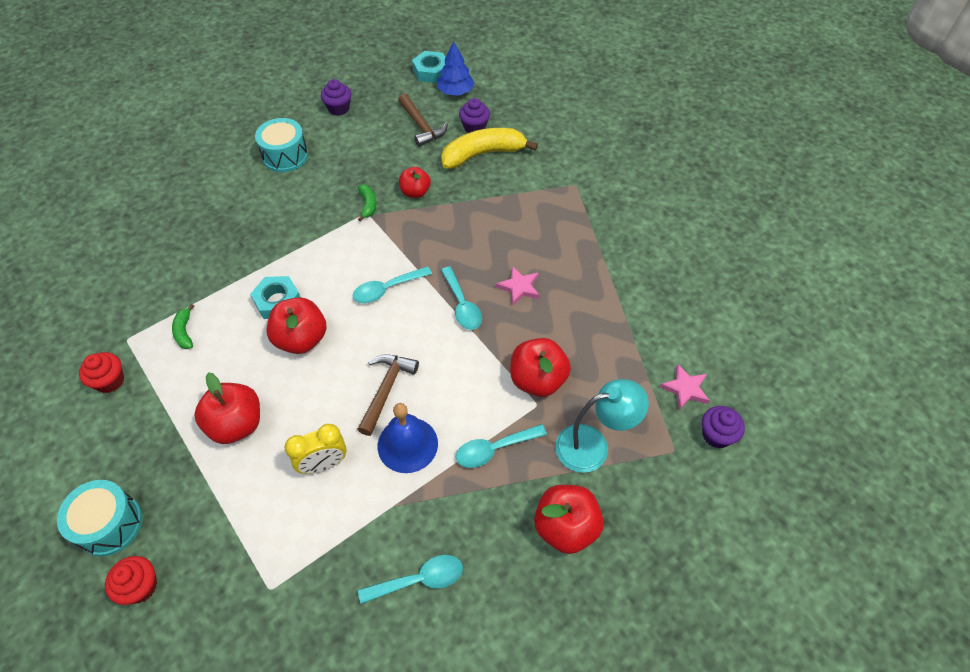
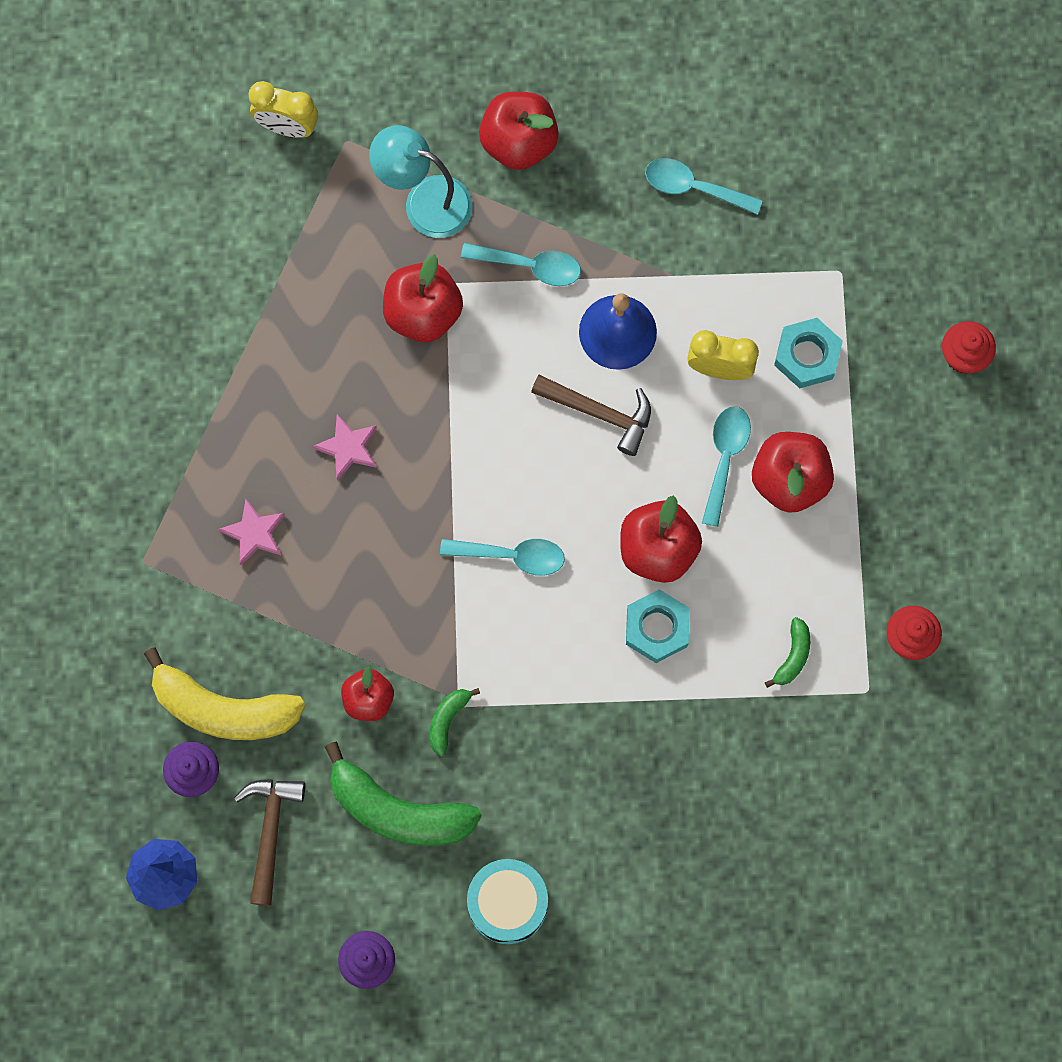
camera: 145 degrees left, 20 degrees up
(110, 524) = (971, 444): turquoise drum -> none
(366, 161) = (398, 810): none -> green banana
(386, 390) = (599, 413): brown hammer -> brown hammer turned 120 degrees counterclockwise
(431, 71) = (167, 954): turquoise nut -> turquoise nut (807, 356)
(462, 305) = (436, 469): turquoise spoon -> turquoise spoon (725, 458)
(685, 389) = (271, 194): pink star -> pink star (254, 533)
(716, 435) = (287, 127): purple cupcake -> yellow clock

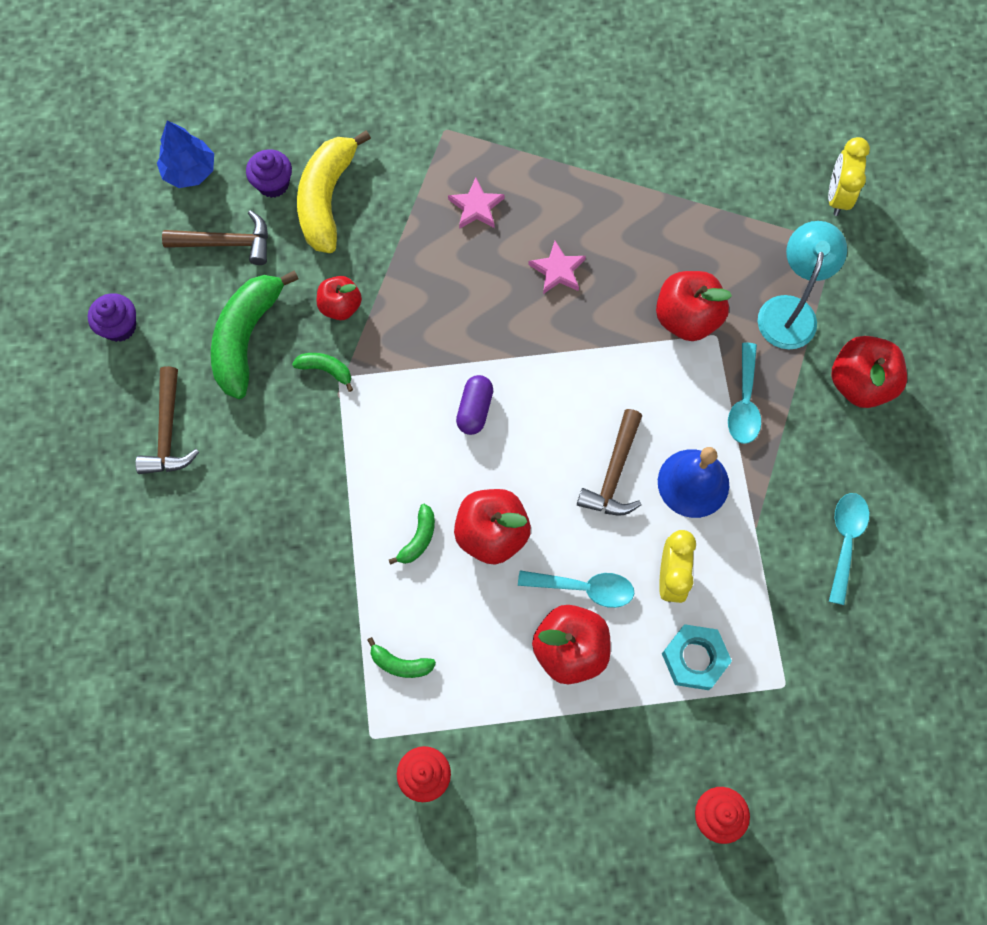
camera: 85 degrees right, 5 degrees down
(507, 904) = (168, 432): turquoise drum -> brown hammer
(512, 556) = (474, 410): turquoise spoon -> purple capsule
(657, 628) = (418, 538): turquoise nut -> green banana

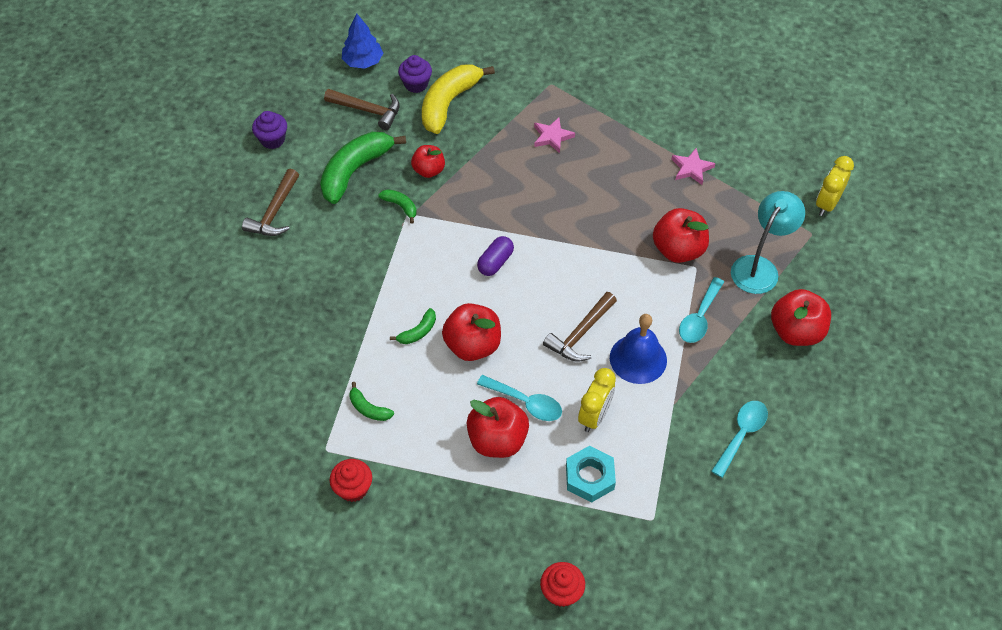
camera: 20 degrees right, 15 degrees down
(557, 270) = (594, 192): pink star -> pink star (691, 168)

